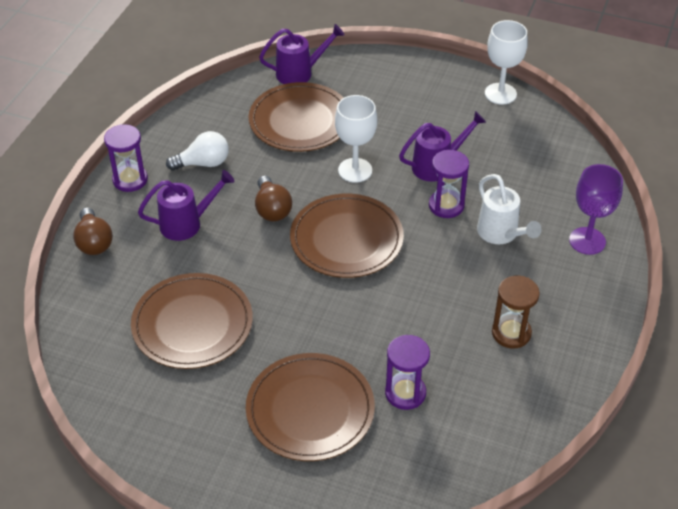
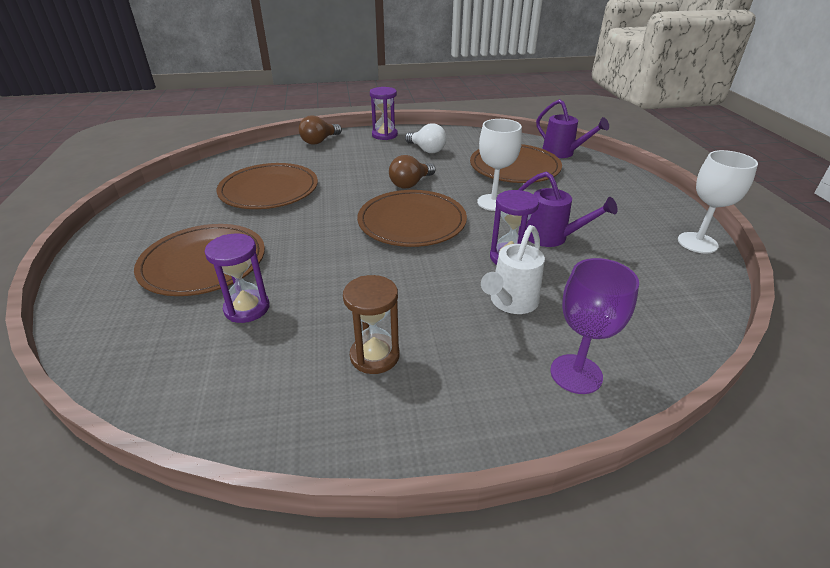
camera: 60 degrees right, 10 degrees down
(187, 224) = (364, 161): purple watering can -> none

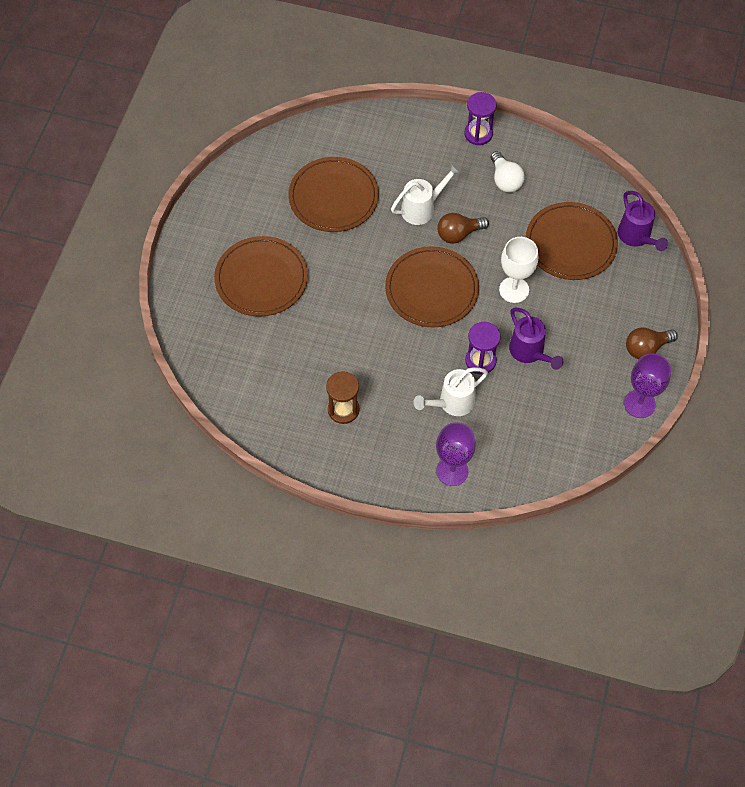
camera: 25 degrees right, 25 degrees up
(247, 308) = (280, 338): purple hourglass -> none
(319, 141) = (408, 123): brown light bulb -> brown light bulb (646, 348)
(364, 178) = (422, 208): none -> white watering can
(697, 243) = (639, 404): white goblet -> purple goblet

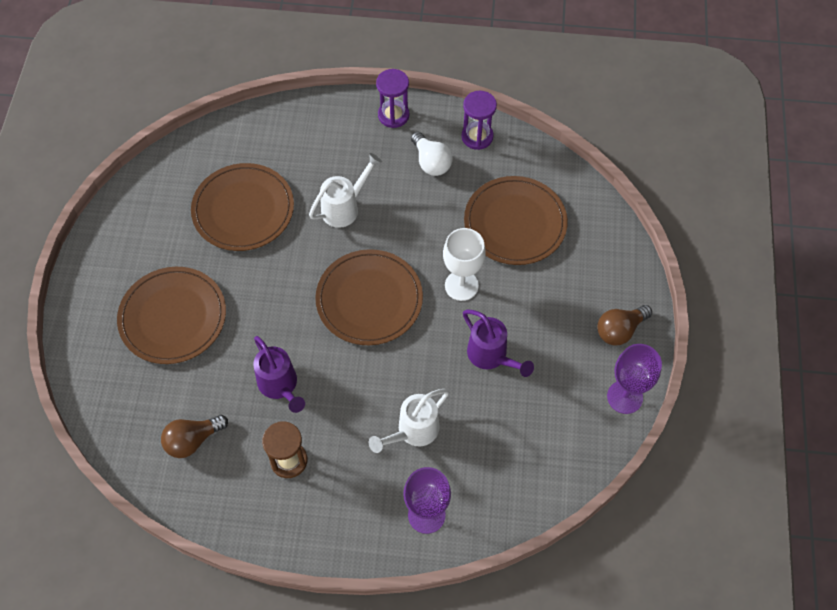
camera: 10 degrees left, 0 degrees up
(458, 234) = (389, 231): brown light bulb -> brown light bulb (193, 440)
(480, 361) = (437, 375): purple hourglass -> purple hourglass (477, 137)
(636, 237) = (585, 205): purple watering can -> purple watering can (280, 386)

